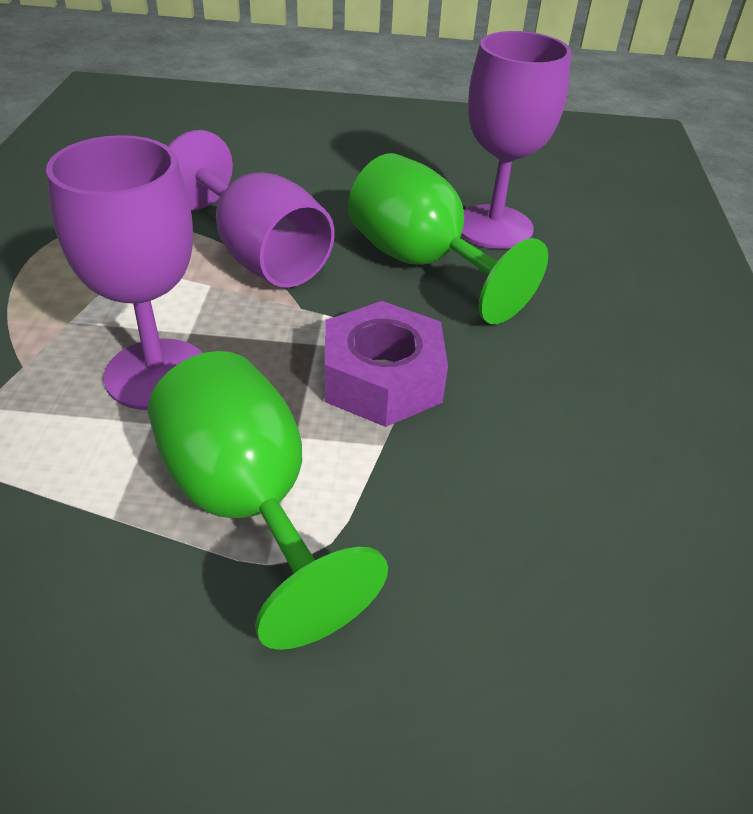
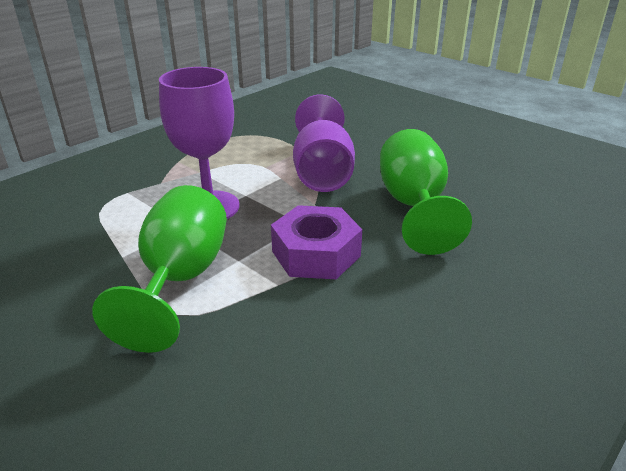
camera: 40 degrees right, 10 degrees down
(493, 227) = (489, 202): purple goblet -> none

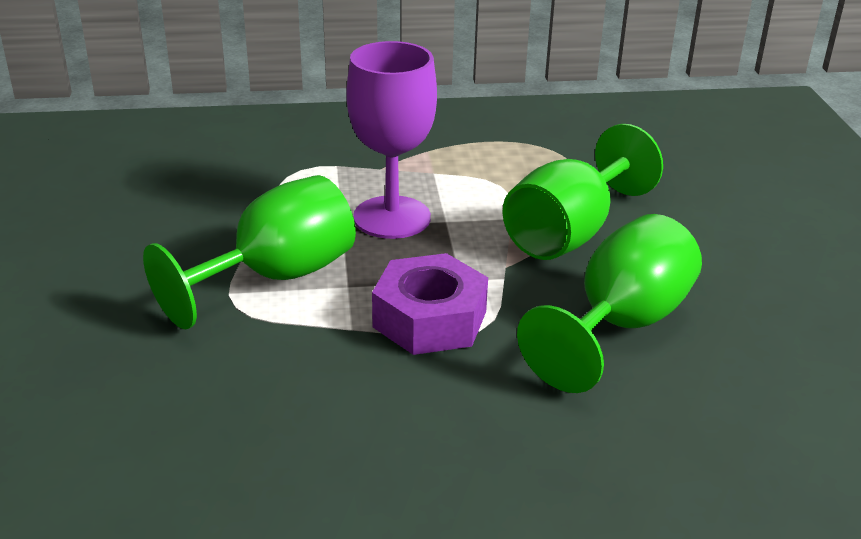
camera: 40 degrees right, 0 degrees up
(322, 172) = (569, 233): purple goblet -> green goblet

